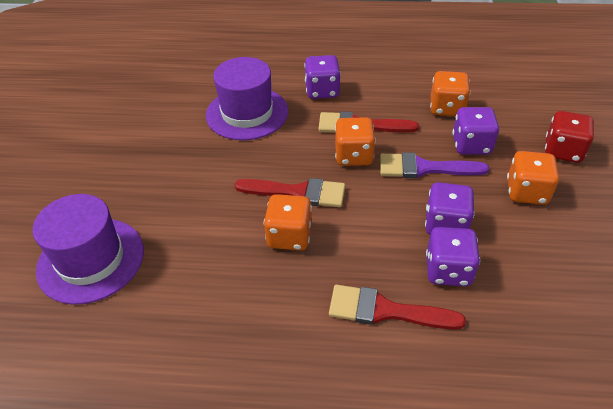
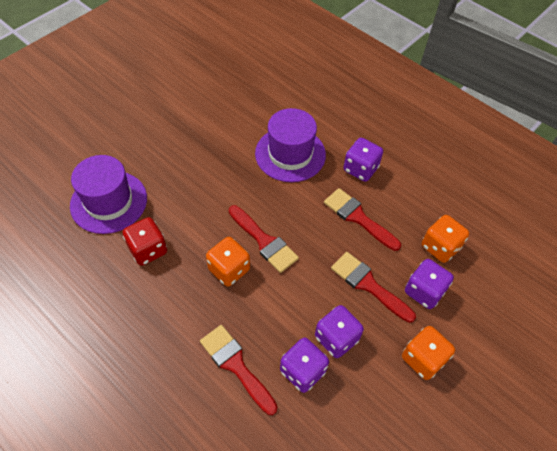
camera: 35 degrees right, 10 degrees up
(353, 156) = (328, 239): orange dice -> none
(424, 168) = (368, 285): purple brush -> red brush
(563, 151) = (492, 349): red dice -> red dice (148, 250)

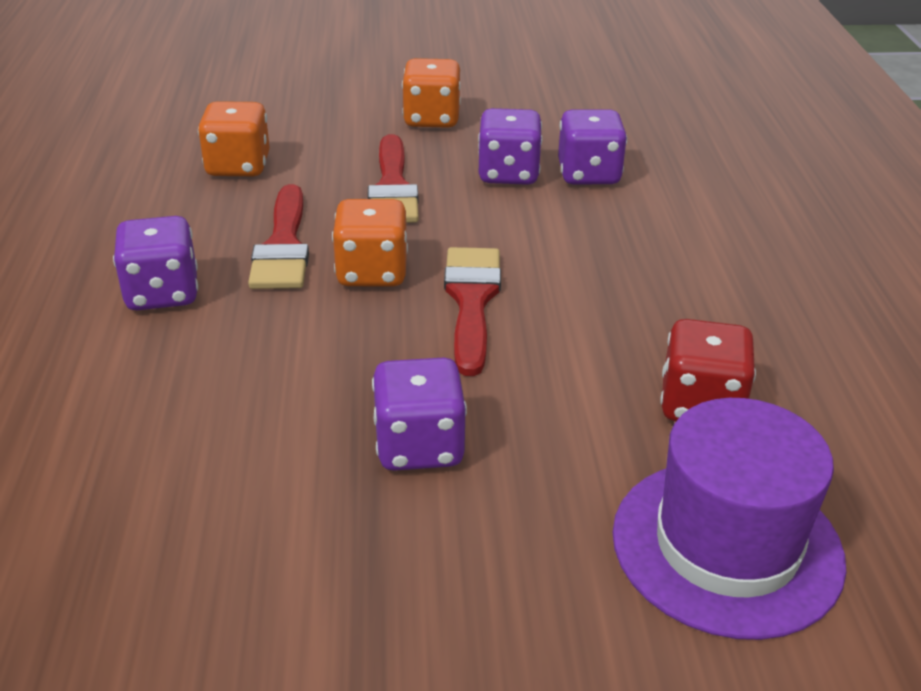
camera: 135 degrees left, 20 degrees down
(229, 269) = (574, 302): orange dice -> orange dice (372, 272)
(236, 365) = (674, 217): red brush -> none
(290, 154) = (231, 390): purple hat -> none
(424, 291) = (335, 150): purple dice -> purple dice (419, 446)

